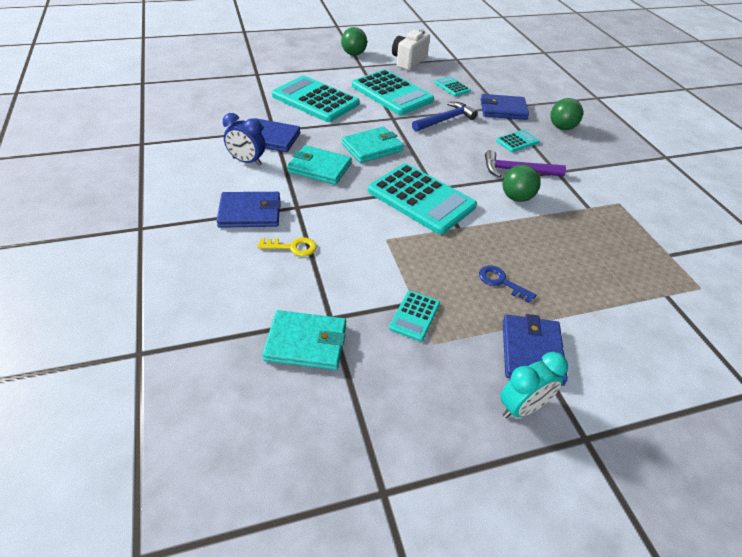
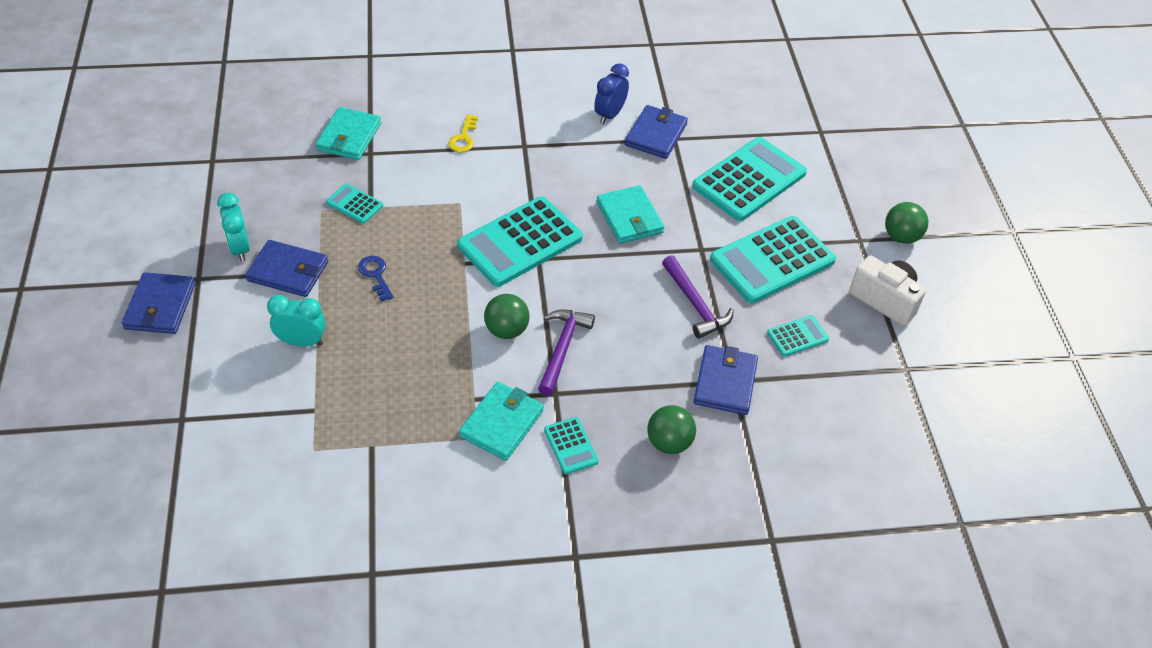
camera: 100 degrees right, 5 degrees up
(250, 213) = (520, 114): blue wallet -> blue wallet (160, 306)
(319, 168) = (591, 168): turquoise wallet -> turquoise wallet (502, 423)
(445, 120) = (695, 304): blue hammer -> purple hammer
(501, 282) = (375, 275): blue key -> blue key turned 75 degrees counterclockwise
(517, 141) = (633, 372): turquoise calculator -> turquoise calculator (571, 446)
(607, 320) = (302, 342): none -> turquoise clock

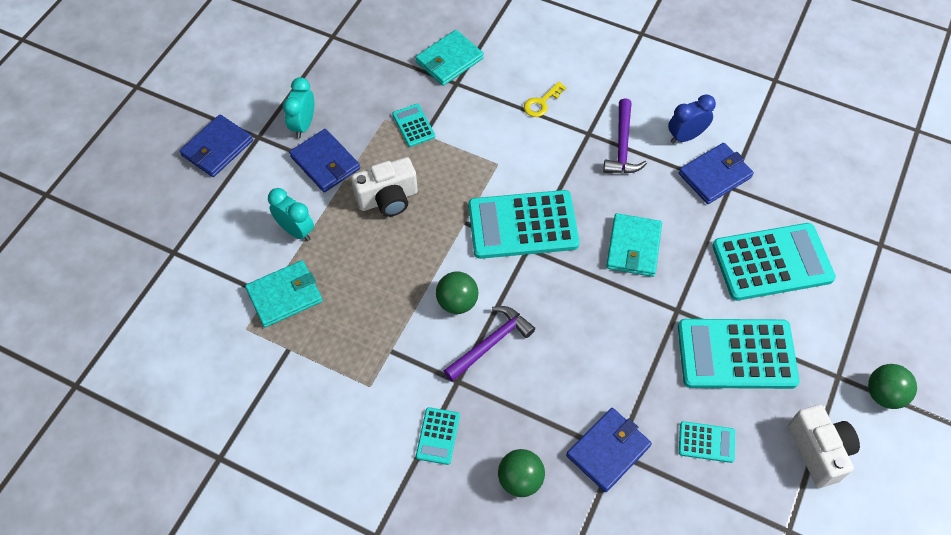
camera: 35 degrees right, 10 degrees up
(375, 275) = (388, 199): blue key -> white camera
(502, 423) = (397, 385): turquoise wallet -> turquoise wallet (285, 295)
(695, 304) = (634, 361): purple hammer -> purple hammer (622, 146)

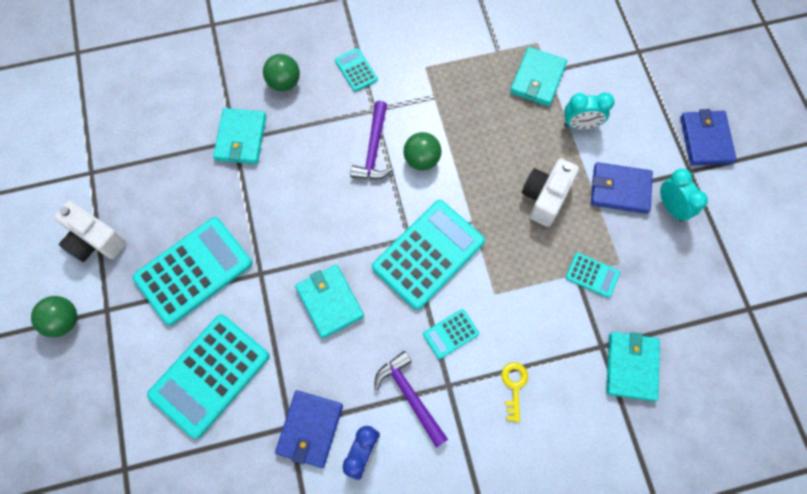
camera: 140 degrees right, 10 degrees up
(608, 450) = (241, 138): blue wallet -> turquoise wallet
(706, 442) = (178, 190): turquoise calculator -> turquoise calculator (451, 334)

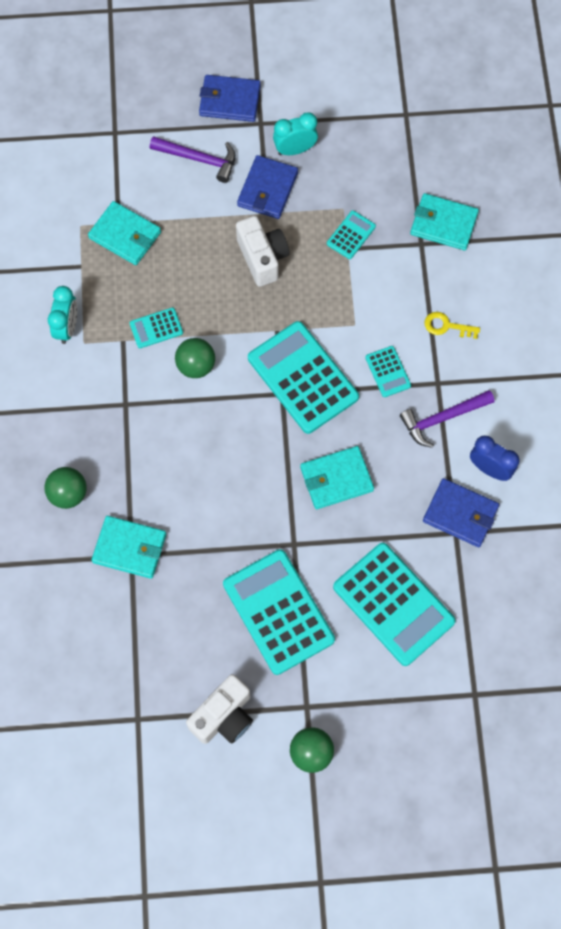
camera: 80 degrees left, 0 degrees up
(356, 70) = (70, 415): turquoise calculator -> turquoise calculator (156, 328)
(374, 149) = (173, 411): purple hammer -> purple hammer (199, 159)
(545, 197) = (262, 258): white camera -> white camera turned 150 degrees counterclockwise
(580, 125) = (188, 207): turquoise clock -> turquoise clock (67, 327)

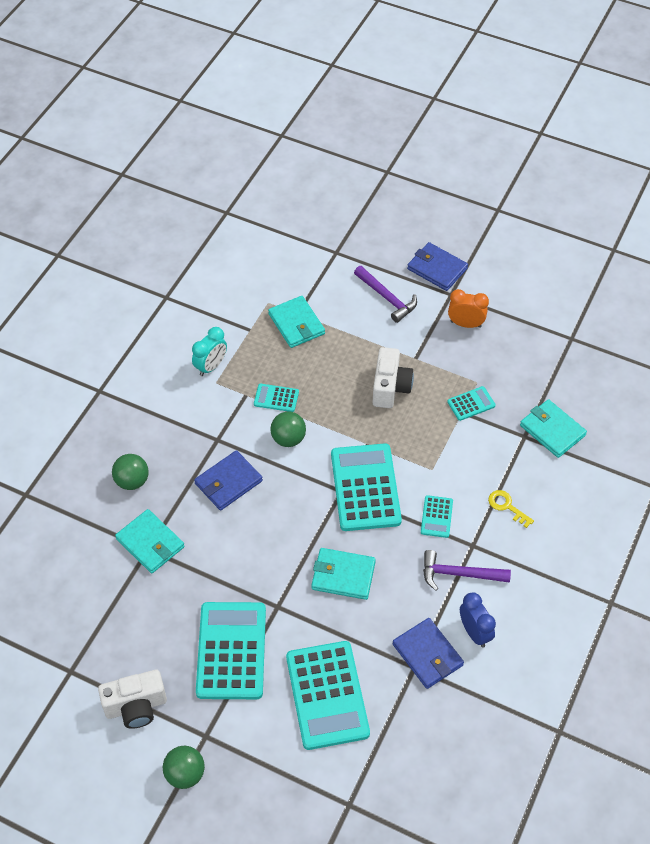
camera: 30 degrees right, 15 degrees down
(267, 189) = (426, 342): blue wallet -> blue wallet (228, 482)
(295, 149) = (465, 324): turquoise clock -> orange clock

